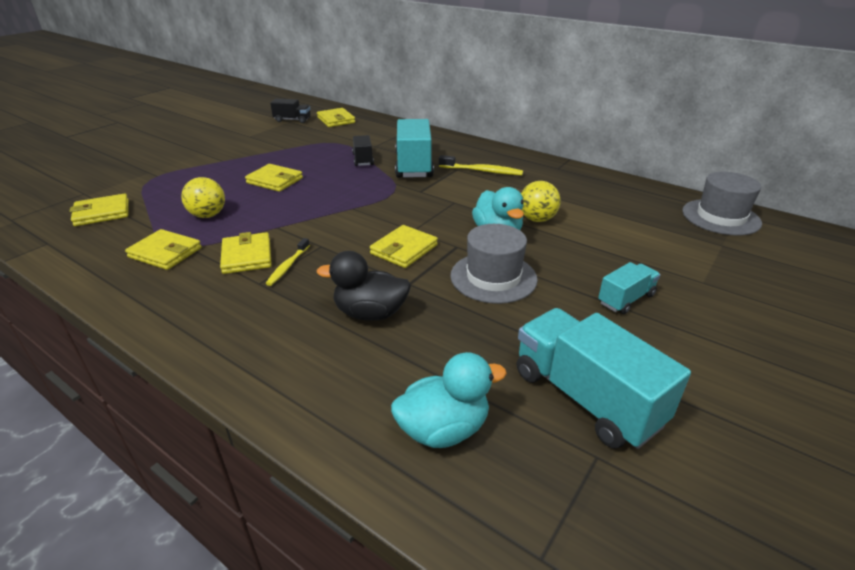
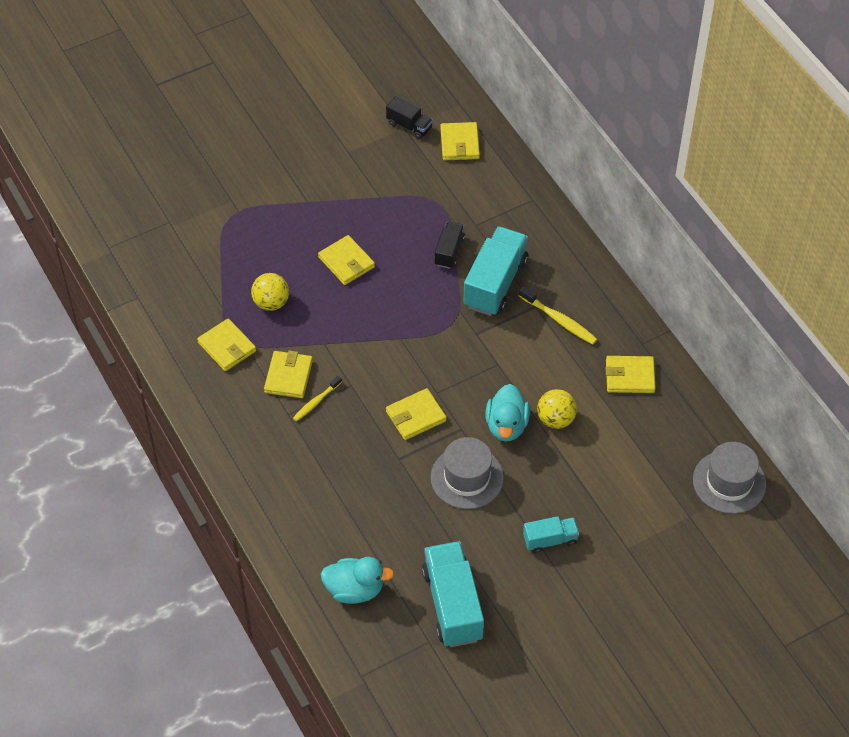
camera: 25 degrees right, 20 degrees up
(102, 213) = (183, 265): yellow wallet -> yellow wallet (630, 376)
(370, 313) = (355, 479): black duck -> none

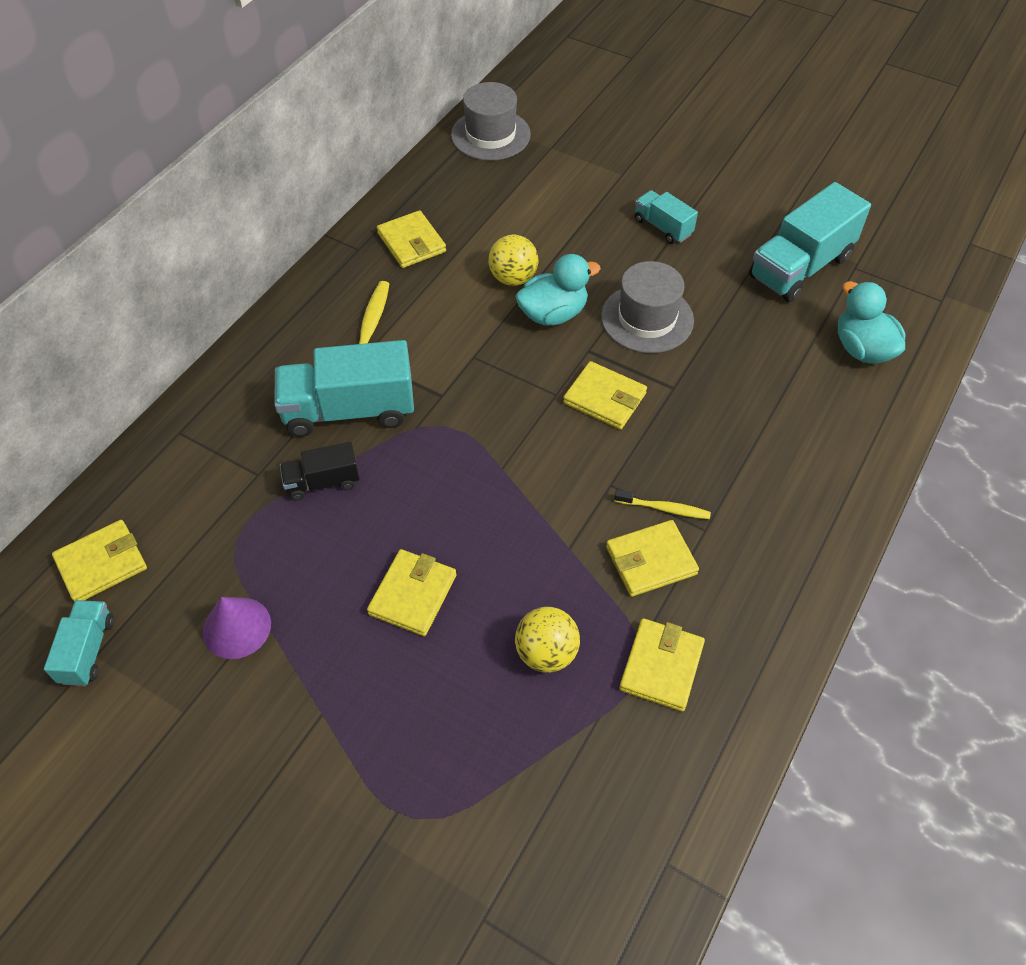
camera: 120 degrees left, 0 degrees up
(380, 185) = (237, 627): none -> purple cone
(409, 126) = (88, 650): black truck -> turquoise truck

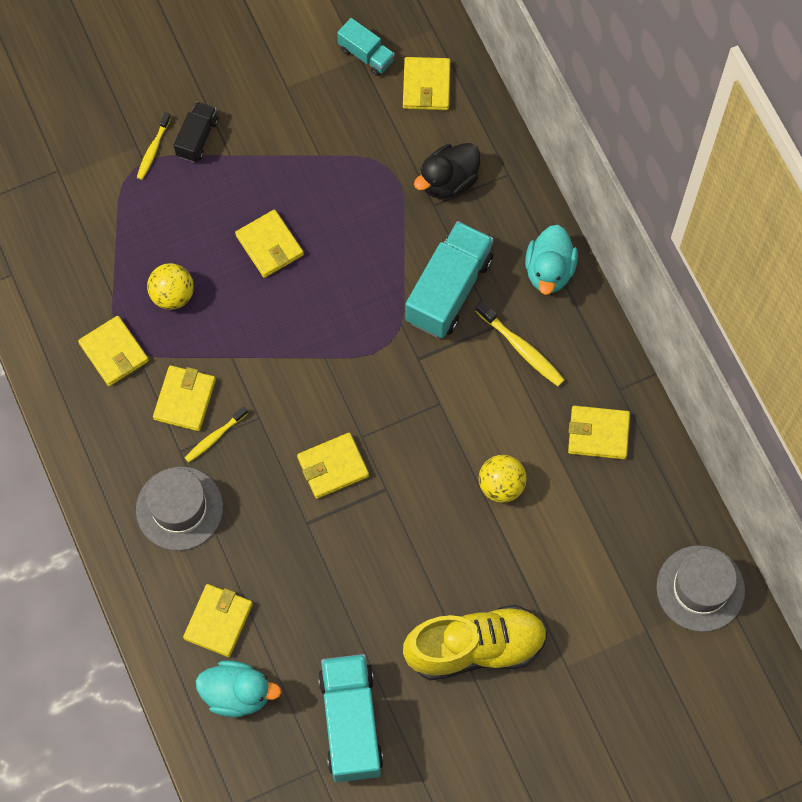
camera: 125 degrees right, 15 degrees up
(220, 477) = (448, 181): none -> black duck
(237, 627) = (322, 138): purple cone -> none
(322, 482) = (397, 240): black truck -> black truck (197, 138)
(372, 812) = (153, 150): none -> yellow toothbrush
(553, 314) = (441, 489): turquoise duck -> turquoise duck (549, 271)
(647, 318) = (385, 555): grey hat -> grey hat (179, 508)
(663, 227) = (476, 648): turquoise truck -> yellow shoe
(822, 398) = (218, 621): none -> yellow wallet

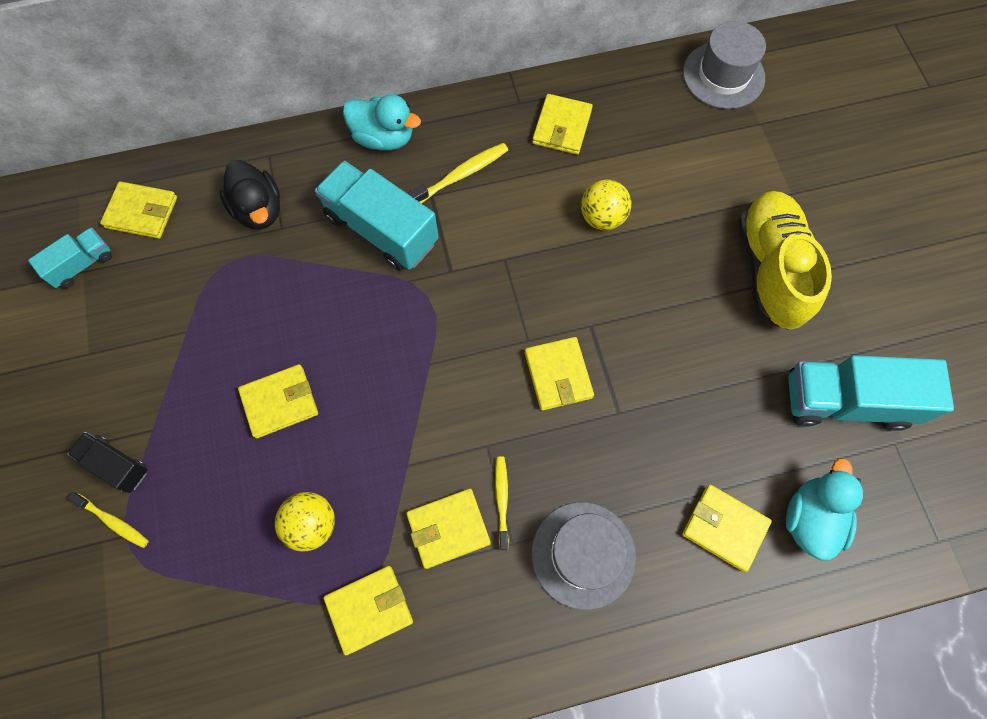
camera: 80 degrees left, 0 degrees up
(184, 399) = (448, 529): yellow wallet -> yellow wallet turned 45 degrees counterclockwise
(214, 437) = (502, 500): yellow toothbrush -> yellow toothbrush turned 150 degrees counterclockwise

